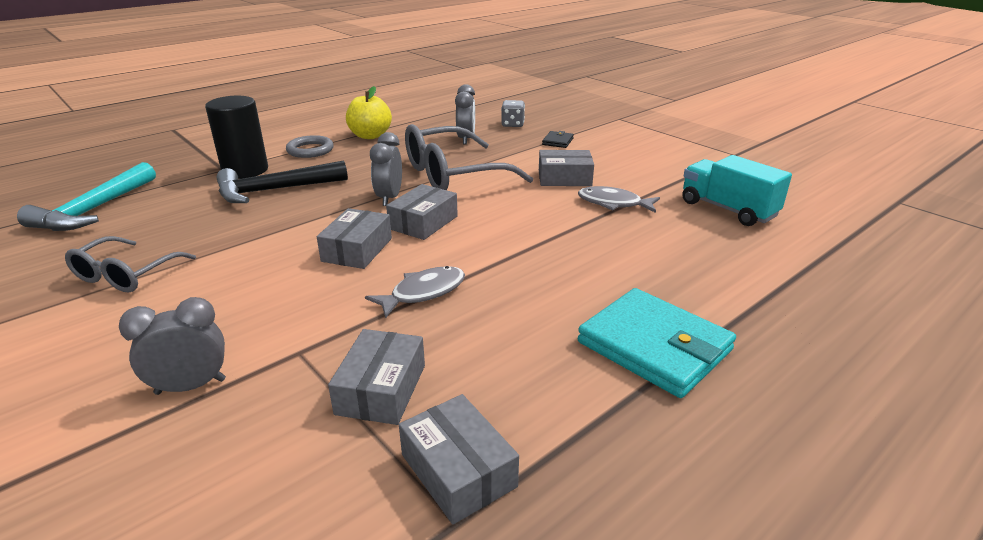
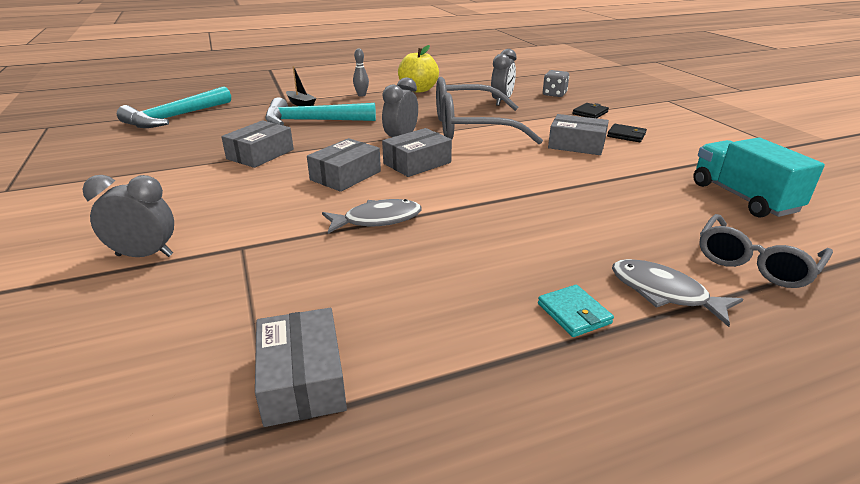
camera: 20 degrees right, 0 degrees up
(125, 275) = (161, 165): grey glasses -> grey glasses (755, 263)
(245, 170) = (301, 104): black cylinder -> black boat
(275, 190) = (313, 121): black hammer -> turquoise hammer
(310, 150) = (361, 95): grey ring -> grey bowling pin
(381, 389) = (286, 292): grey box -> grey box (260, 154)
(602, 161) = (626, 135): none -> black wallet
(613, 203) = (613, 174): grey fish -> grey fish (663, 293)
(654, 346) = (574, 313): turquoise wallet -> turquoise wallet, size x0.44

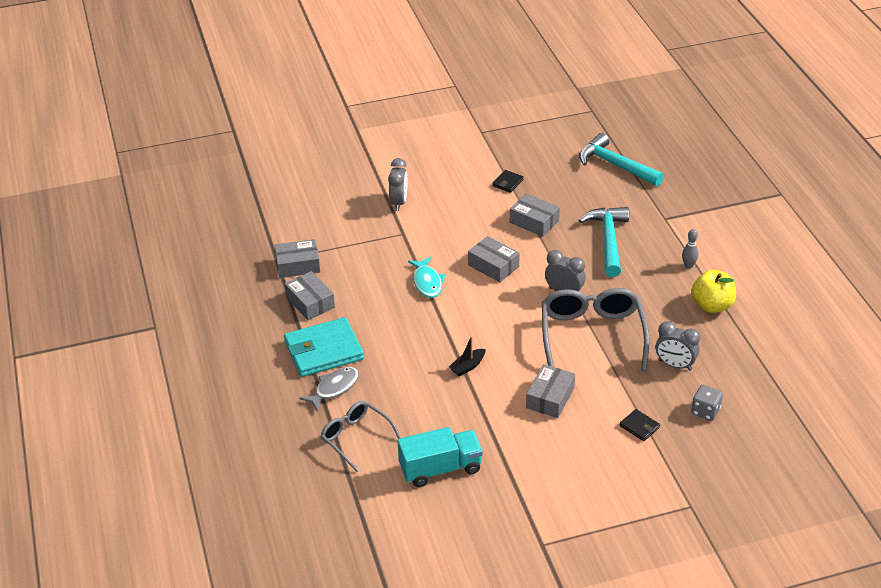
camera: 95 degrees right, 10 degrees up
(301, 104) = (657, 229): black boat -> black boat (467, 366)
(377, 220) = (427, 282): grey fish -> turquoise fish
(417, 163) = (514, 301): grey box -> grey box (310, 302)
(574, 313) = (324, 350): turquoise wallet -> turquoise wallet, size x2.26
(626, 135) = (574, 437): black wallet -> black wallet (507, 183)

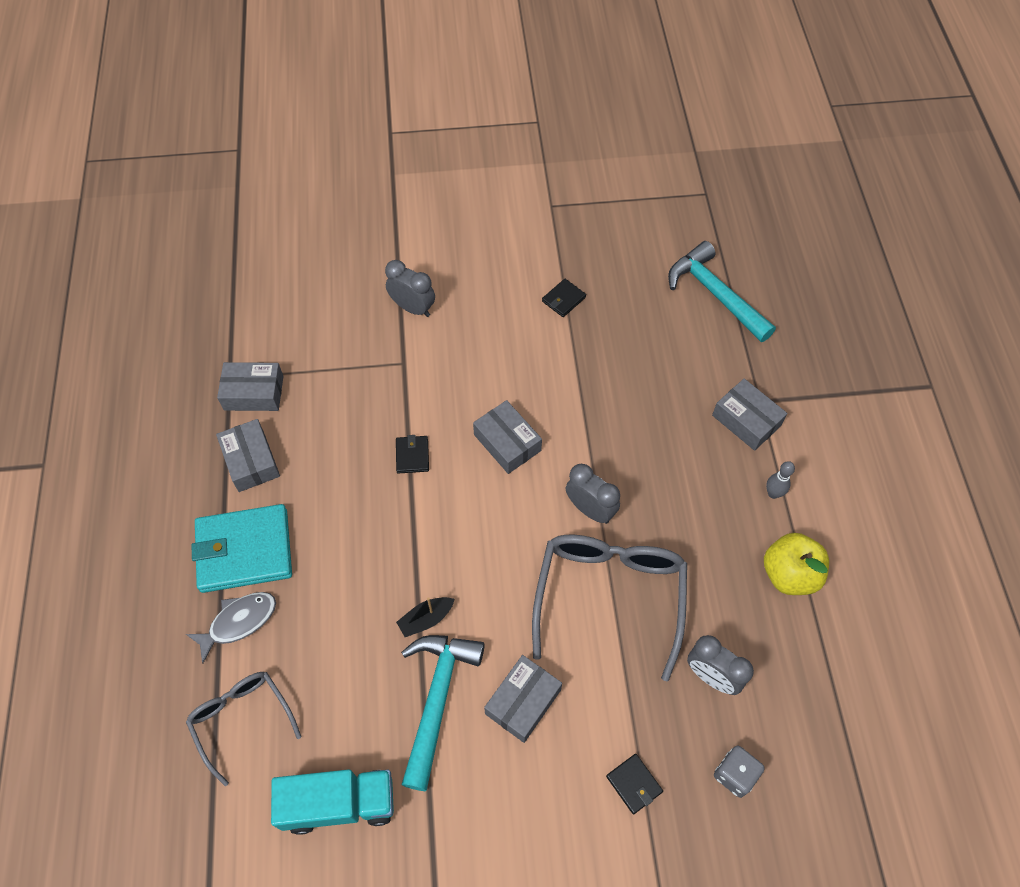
camera: 10 degrees right, 20 degrees up
(399, 202) = (413, 308): grey clock -> grey clock turned 75 degrees counterclockwise
(427, 282) = (412, 456): turquoise fish -> black wallet
(534, 222) = (581, 374): grey box -> grey box (746, 420)
(608, 240) = (673, 427): turquoise hammer -> turquoise hammer (437, 700)

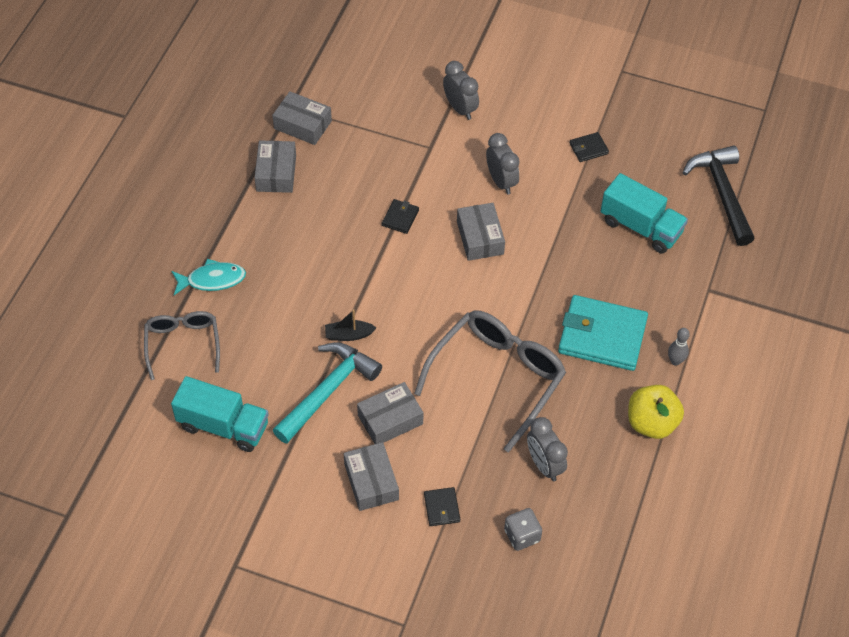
camera: 25 degrees right, 5 degrees down
(239, 622) = (212, 280): grey fish -> turquoise fish
(244, 550) = (240, 233): turquoise wallet -> turquoise wallet (602, 336)
(590, 509) = (518, 312): grey clock -> grey clock (501, 181)
(659, 362) = (641, 227): none -> turquoise truck
(715, 294) = (722, 193): turquoise hammer -> black hammer
(746, 420) = (687, 299): grey box -> grey box (371, 482)

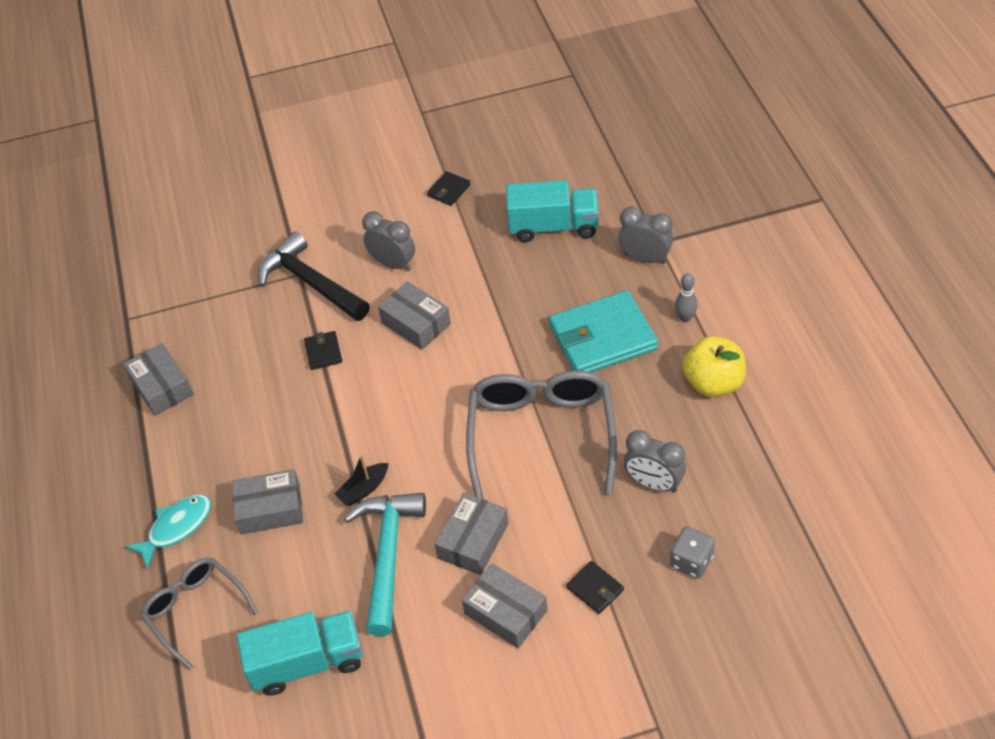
camera: 30 degrees left, 5 degrees down
(302, 125) = (153, 327): grey box -> grey box (270, 509)
(460, 108) = (299, 225): grey clock -> grey clock (645, 258)
(722, 193) = (598, 159): black hammer -> black hammer (311, 283)

